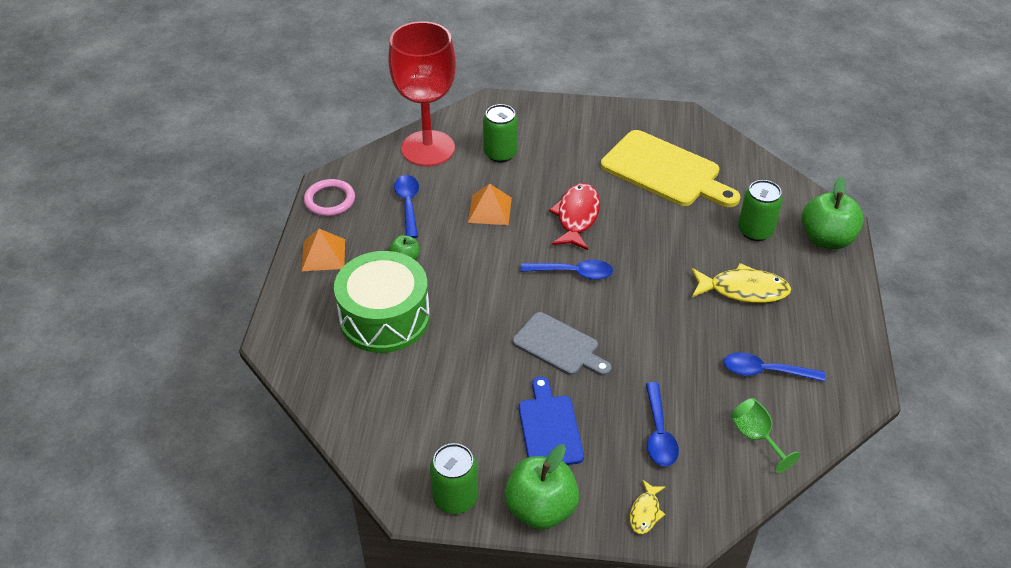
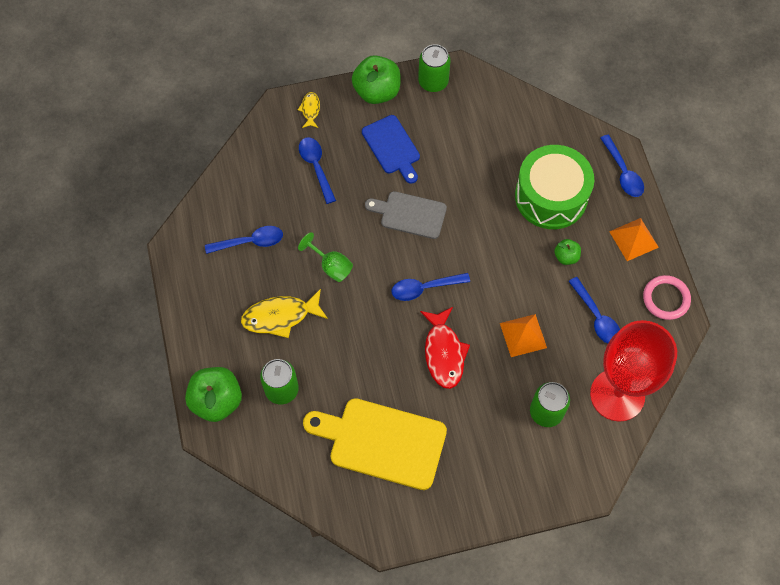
camera: 160 degrees right, 20 degrees up
(286, 318) = (623, 172): none -> blue spoon
(756, 437) = (248, 185): green goblet -> green goblet (331, 266)

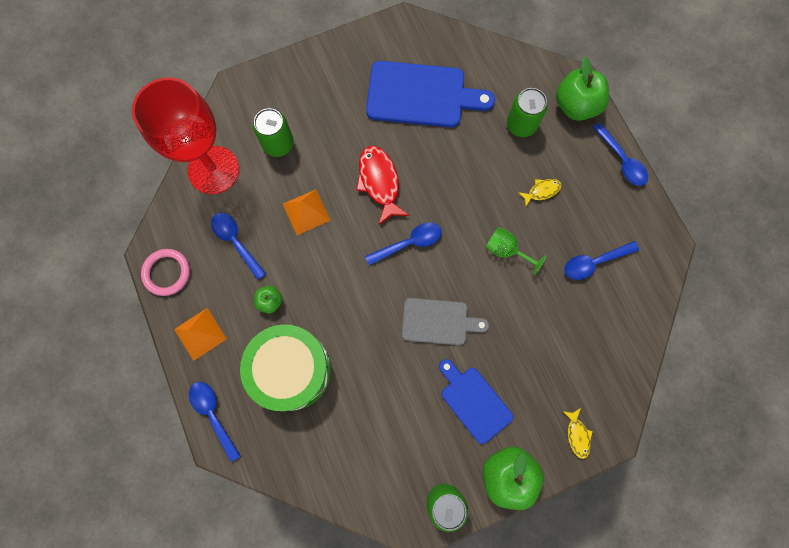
camera: 170 degrees right, 10 degrees up
(280, 316) = (541, 191): yellow fish -> yellow fish, size x0.53
(316, 167) = (551, 361): blue spoon -> blue spoon (622, 160)
(382, 442) = (421, 95): yellow cutting board -> blue cutting board

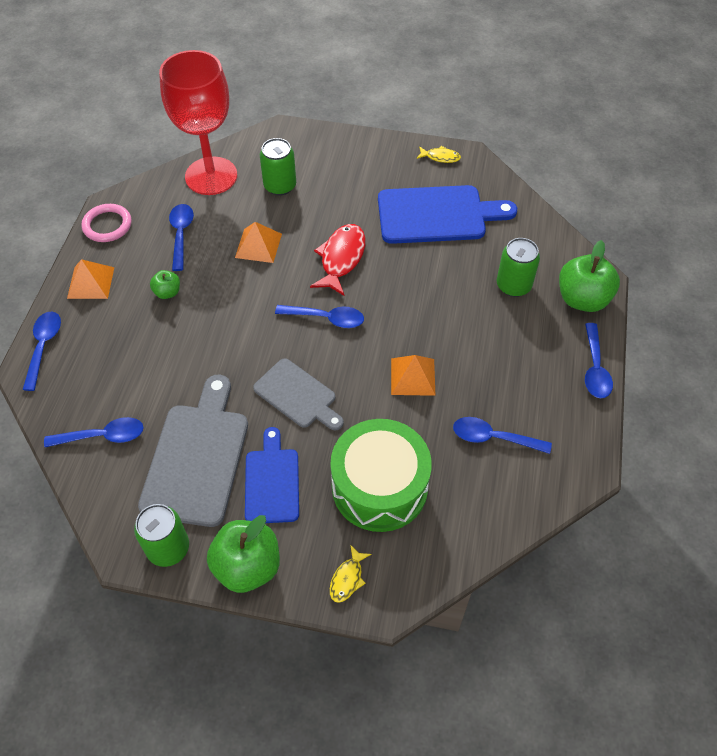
camera: 35 degrees right, 20 degrees down
(291, 370) = (136, 353): green drum -> green drum (379, 487)
(325, 454) = (103, 436): none -> blue spoon
(407, 421) = (197, 458): none -> grey cutting board
(421, 95) = (437, 215): blue cutting board -> blue cutting board turned 45 degrees counterclockwise
(506, 250) = (412, 376): green goblet -> orange pyramid
(541, 191) = (489, 348): yellow fish -> yellow fish (440, 157)

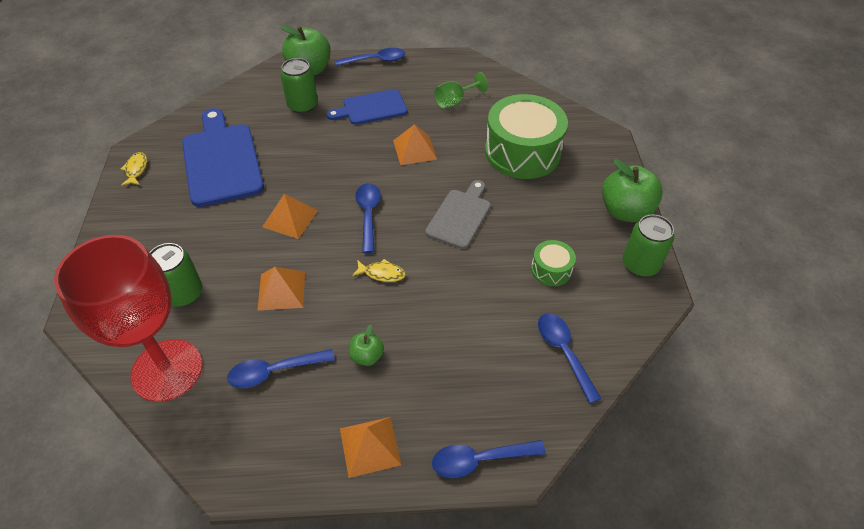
camera: 105 degrees left, 5 degrees down
(107, 225) = (268, 465): pink ring -> none
(197, 458) = (551, 270): grey cutting board -> green drum
(272, 481) = (549, 214): blue cutting board -> blue cutting board (371, 108)
(341, 259) = (290, 218): red fish -> orange pyramid
(347, 578) = (602, 156): yellow fish -> yellow fish (382, 273)
(493, 438) = (455, 101): blue spoon -> green goblet

